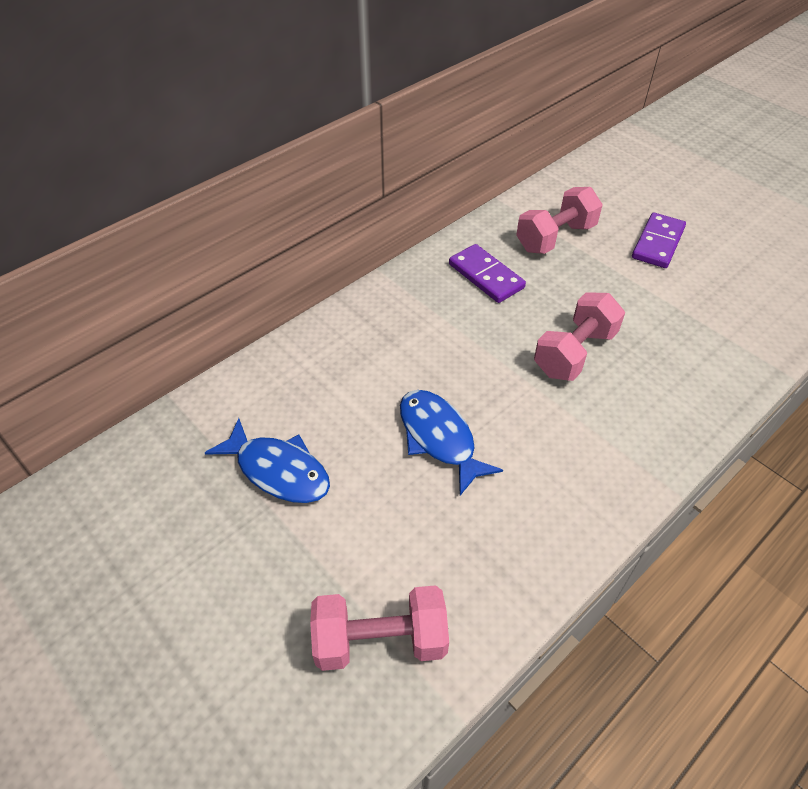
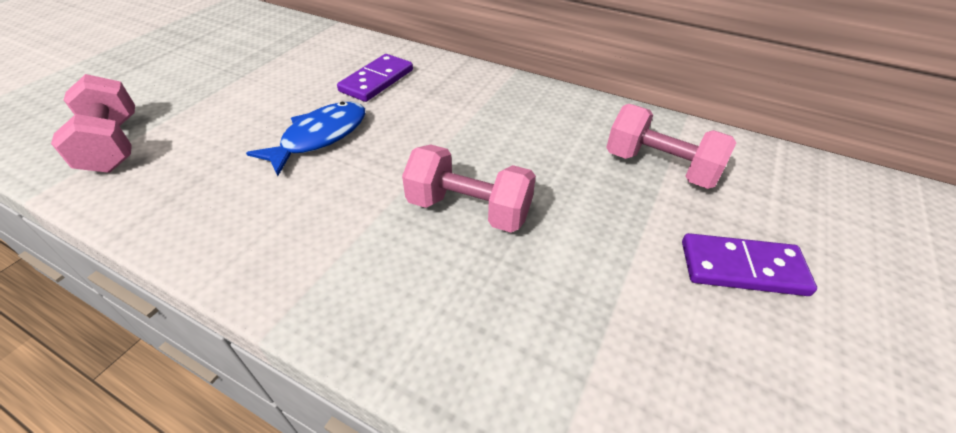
camera: 70 degrees right, 5 degrees down
(278, 470) = (275, 72): blue fish -> none
(486, 276) = (552, 128): purple domino -> purple domino (376, 80)

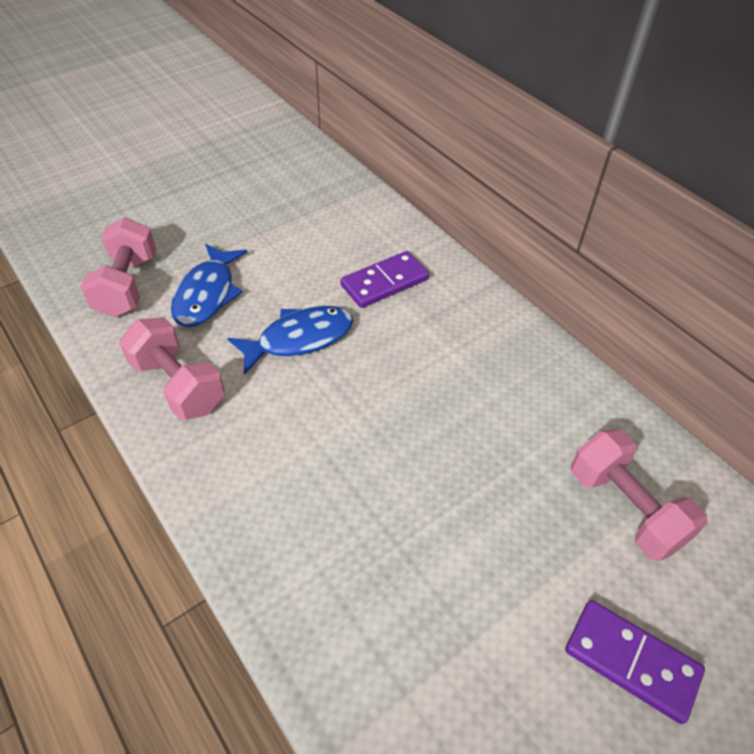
camera: 25 degrees right, 5 degrees up
(208, 129) = (207, 294): none -> blue fish
(469, 209) = (396, 478): pink dumbbell -> pink dumbbell (178, 385)

